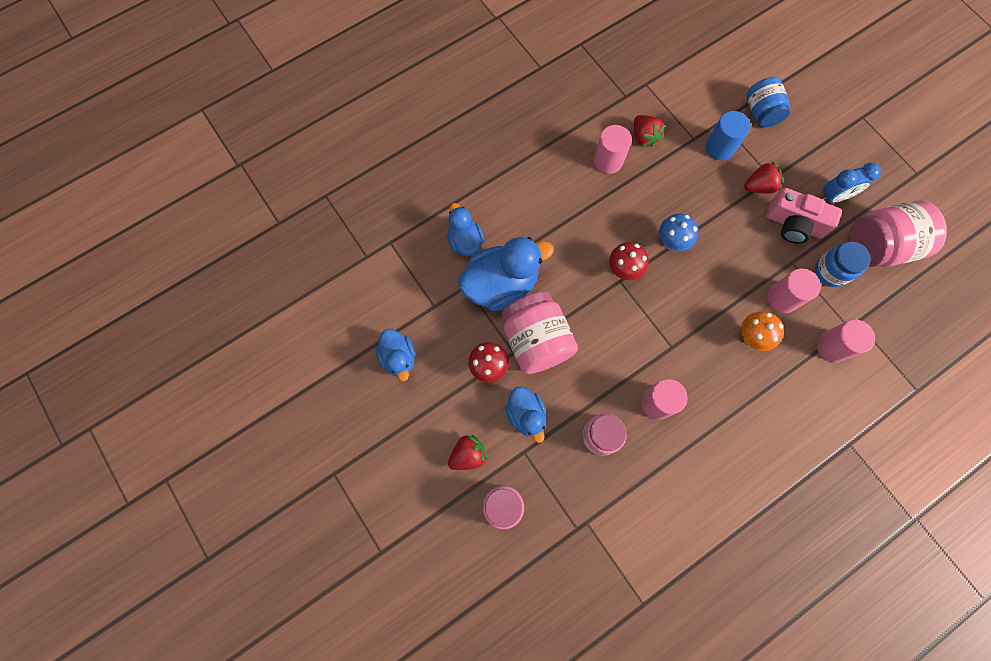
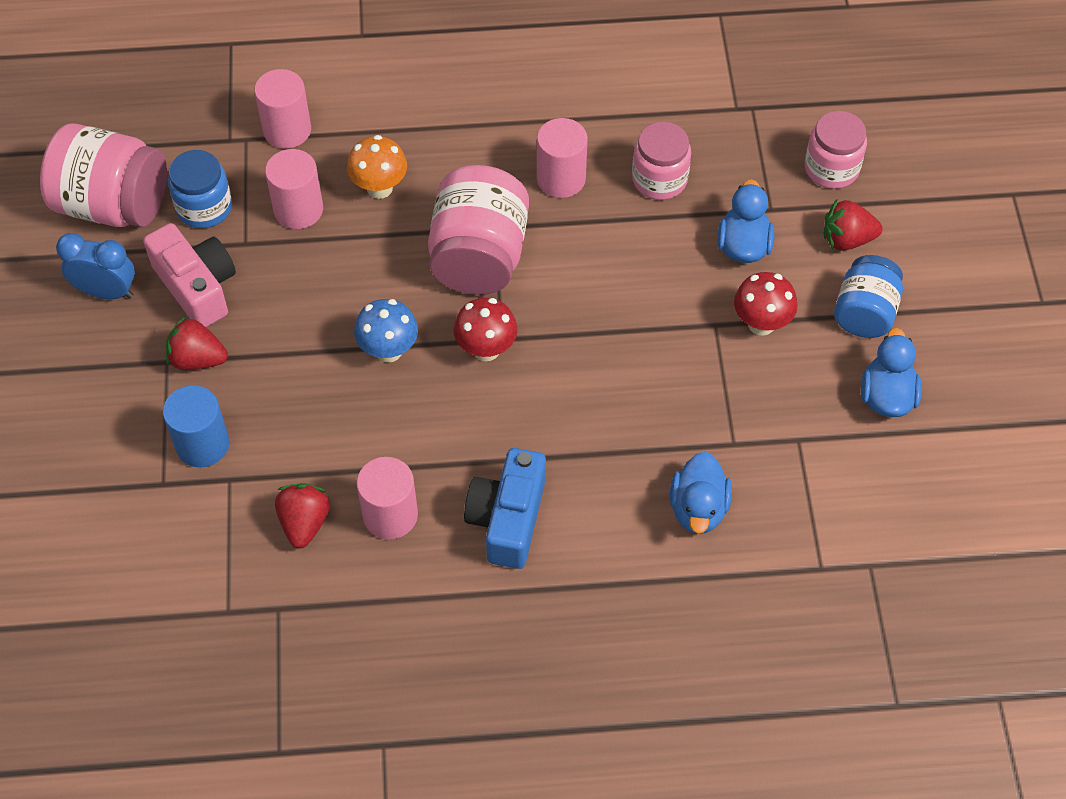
camera: 150 degrees left, 15 degrees down
(501, 285) = (679, 418): blue duck -> none
(536, 341) = (674, 322): pink jar -> pink jar (479, 256)
(553, 188) = (508, 518): none -> blue camera
(761, 112) = (90, 463): blue jar -> blue jar (864, 313)

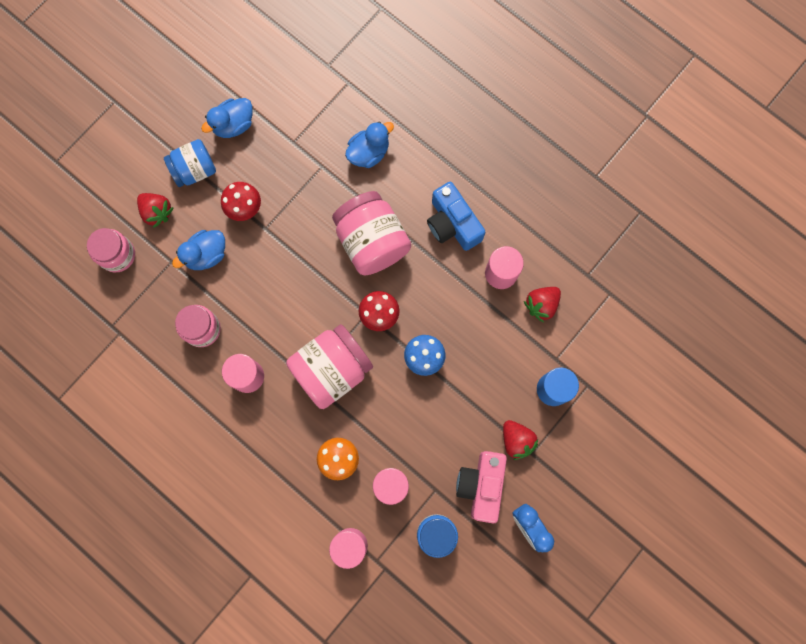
camera: 135 degrees left, 20 degrees up
(113, 204) = (480, 583): pink jar -> pink jar (372, 242)
(508, 518) = (452, 224): blue camera -> blue camera turned 90 degrees clockwise

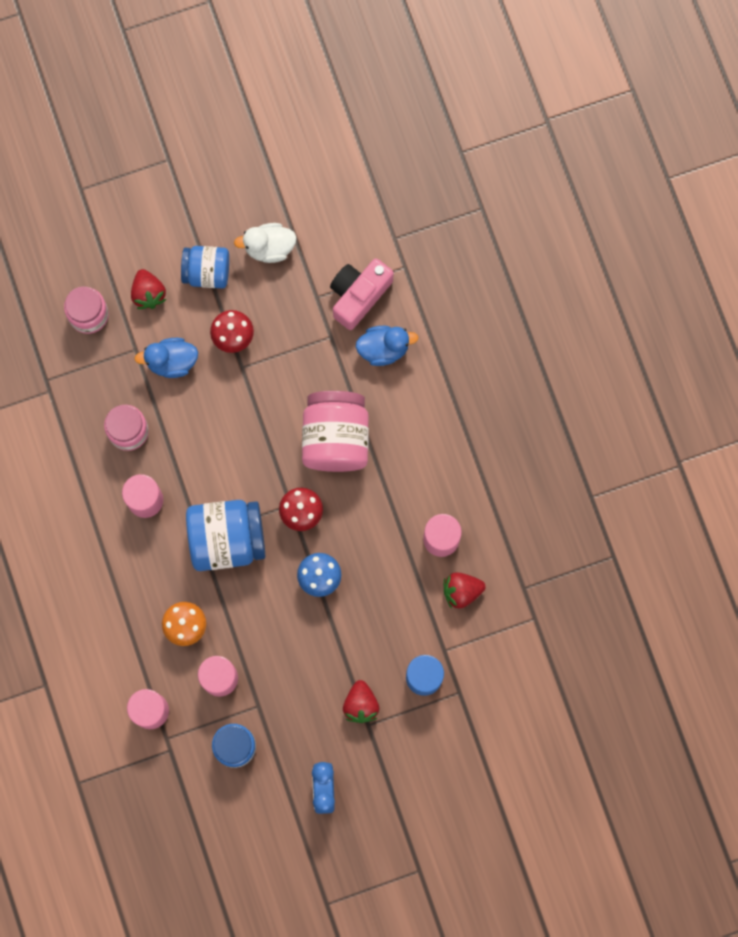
camera: 30 degrees right, 0 degrees up
(233, 125) = (269, 248): blue duck -> white duck
(332, 369) = (227, 539): pink jar -> blue jar
(452, 224) = (423, 464): blue camera -> none
(481, 485) = (303, 726): pink camera -> pink camera (358, 295)

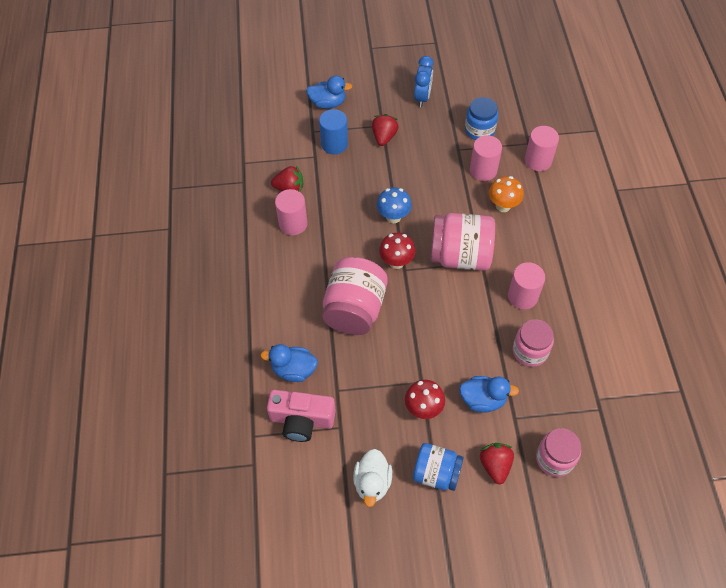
camera: 165 degrees left, 20 degrees down
(227, 539) = (460, 256): blue jar -> pink jar
(269, 248) = (372, 483): white duck -> white duck turned 90 degrees clockwise
(358, 295) = (302, 420): pink camera -> pink camera turned 45 degrees clockwise
(452, 747) = (328, 103): none -> blue duck

